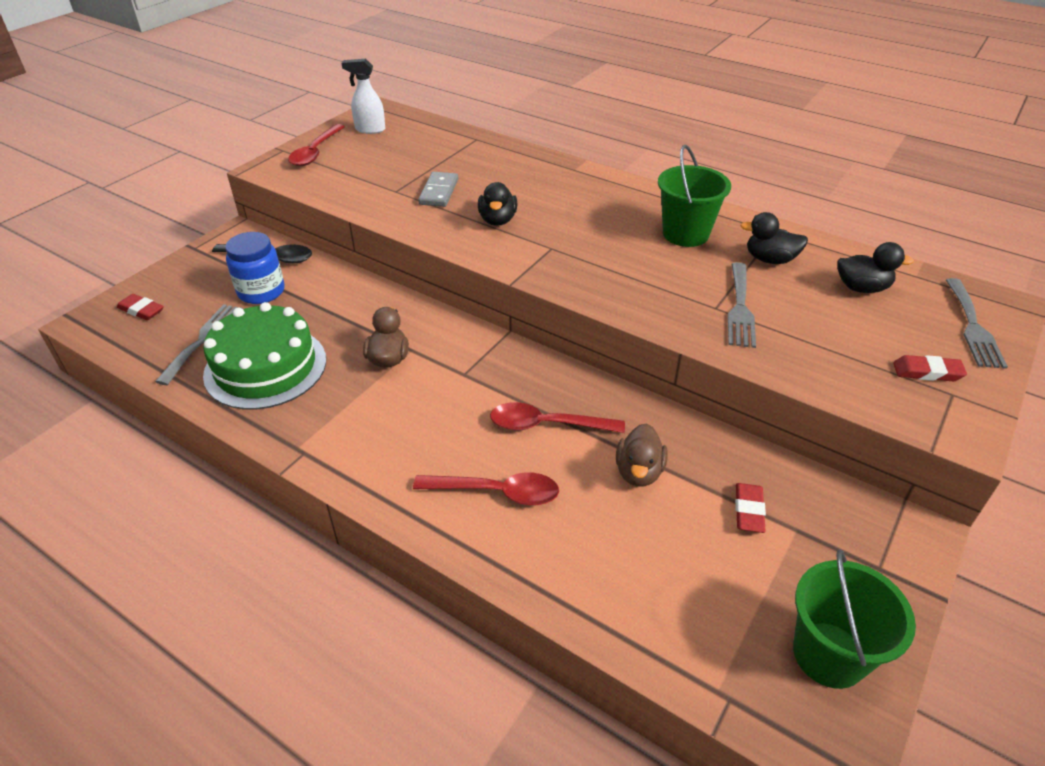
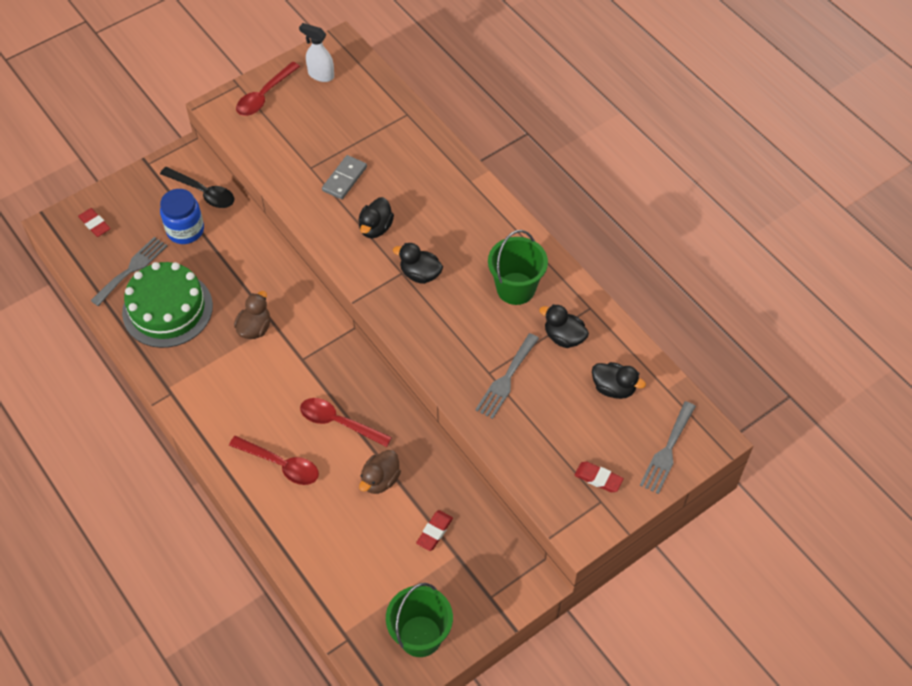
camera: 20 degrees right, 15 degrees up
(573, 244) = (420, 274): none -> black duck

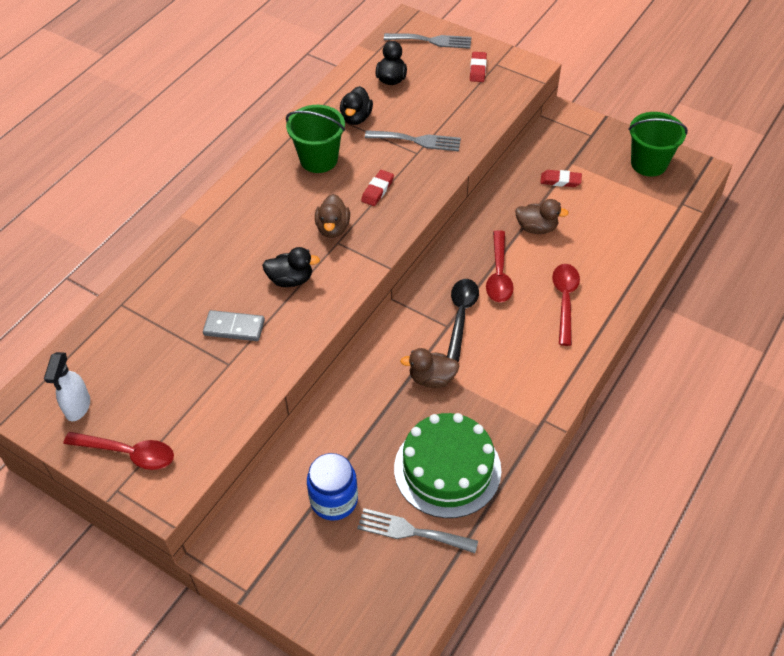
camera: 110 degrees left, 5 degrees down
(95, 224) = (365, 607): red eraser -> red eraser (377, 190)
(203, 192) = (271, 506): black spoon -> black spoon (461, 316)
(420, 274) = (333, 228): black duck -> brown duck

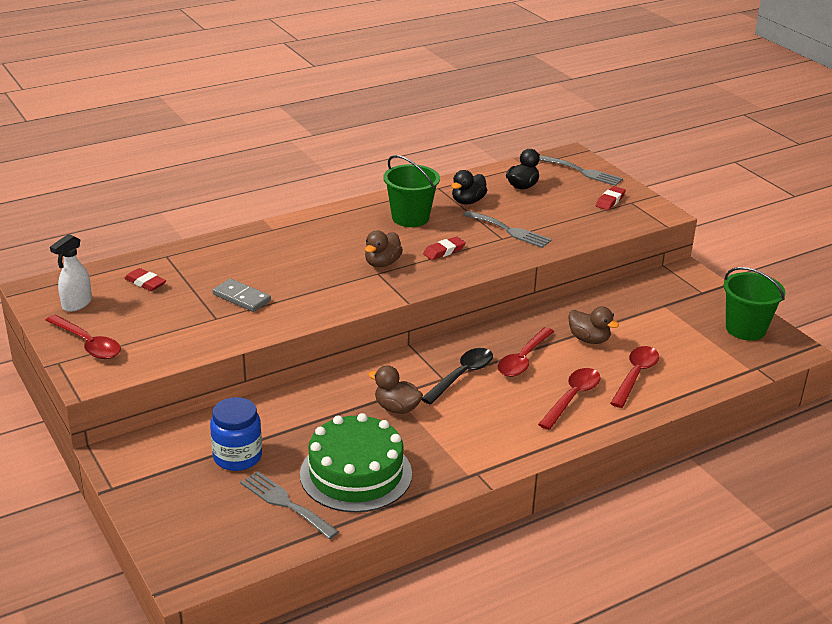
camera: 25 degrees right, 20 degrees down
(291, 279) = (316, 283): black duck -> none
(560, 181) = (642, 314): red eraser -> red eraser (145, 283)
(597, 253) = (635, 376): none -> red spoon

